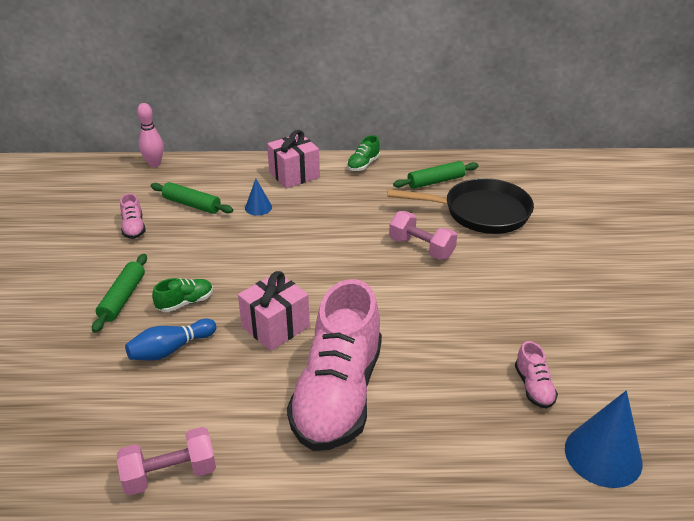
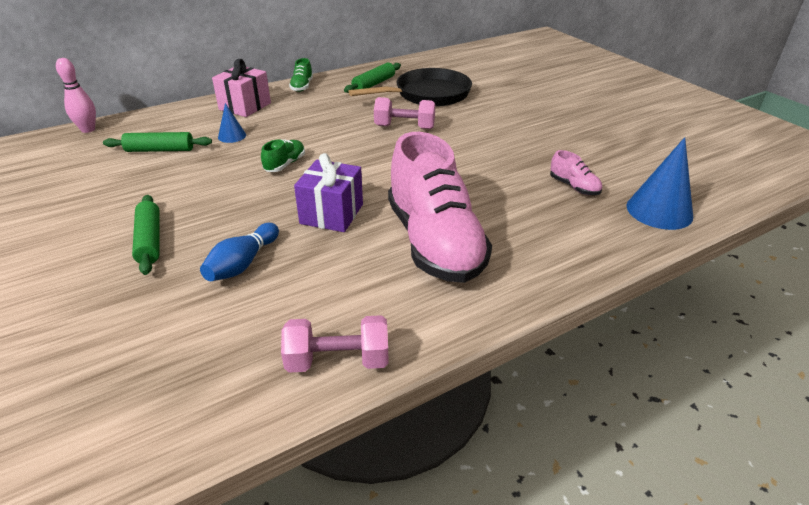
camera: 30 degrees left, 0 degrees up
(134, 228) = (110, 183): pink shoe -> none
(170, 474) = (338, 361): pink dumbbell -> pink dumbbell turned 45 degrees clockwise
(185, 302) = (224, 223): green shoe -> green shoe (285, 164)
(275, 326) = (331, 214): pink gift -> purple gift

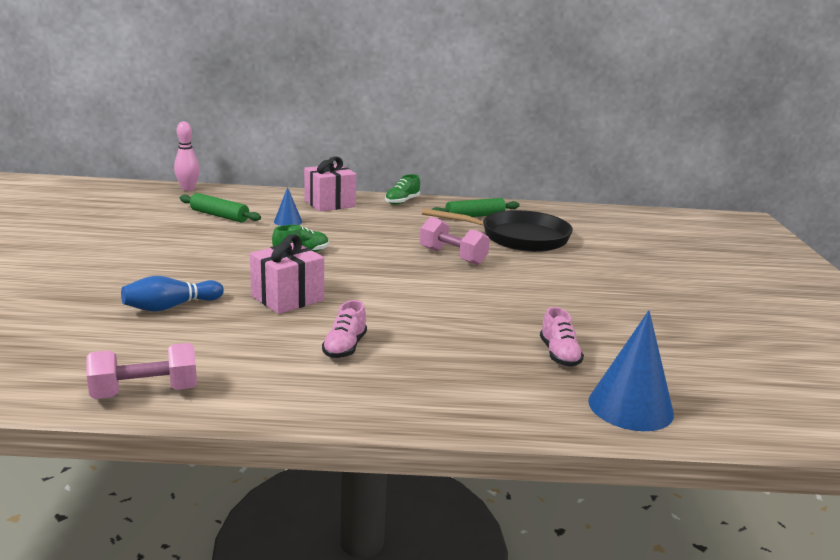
camera: 30 degrees right, 15 degrees down
(149, 240) = (129, 270): green rolling pin -> none
(331, 214) = (287, 298): purple gift -> pink gift
(338, 361) = (145, 392): pink dumbbell -> pink dumbbell turned 45 degrees counterclockwise
(434, 242) = (345, 347): pink shoe -> pink shoe, size x0.40

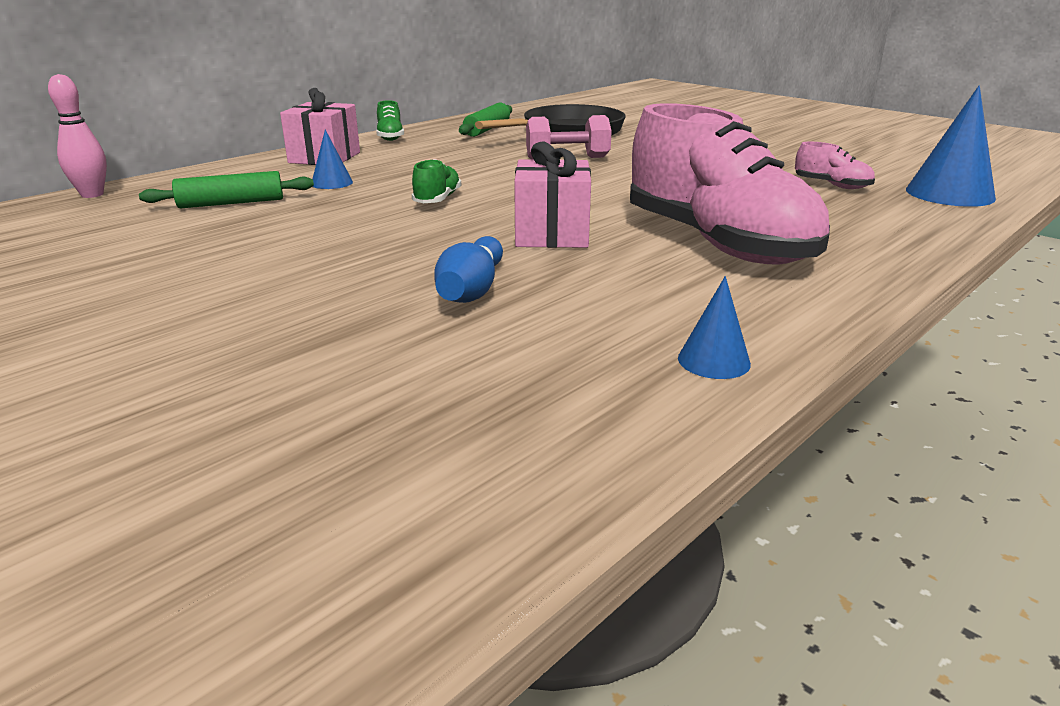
camera: 45 degrees left, 5 degrees up
(145, 392) = (714, 361): pink dumbbell -> blue cone
(345, 347) = (718, 243): pink shoe -> pink shoe, size x2.49

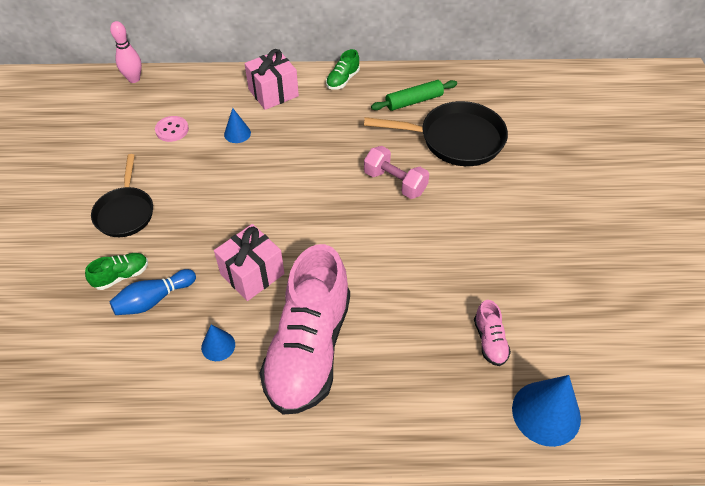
camera: 45 degrees right, 25 degrees up
(231, 203) = (172, 130): green rolling pin -> pink button
(282, 261) = (125, 212): none -> black pan
(437, 200) = (256, 192): green shoe -> green shoe (121, 276)
(714, 361) = (155, 432): blue cone -> blue cone (218, 346)

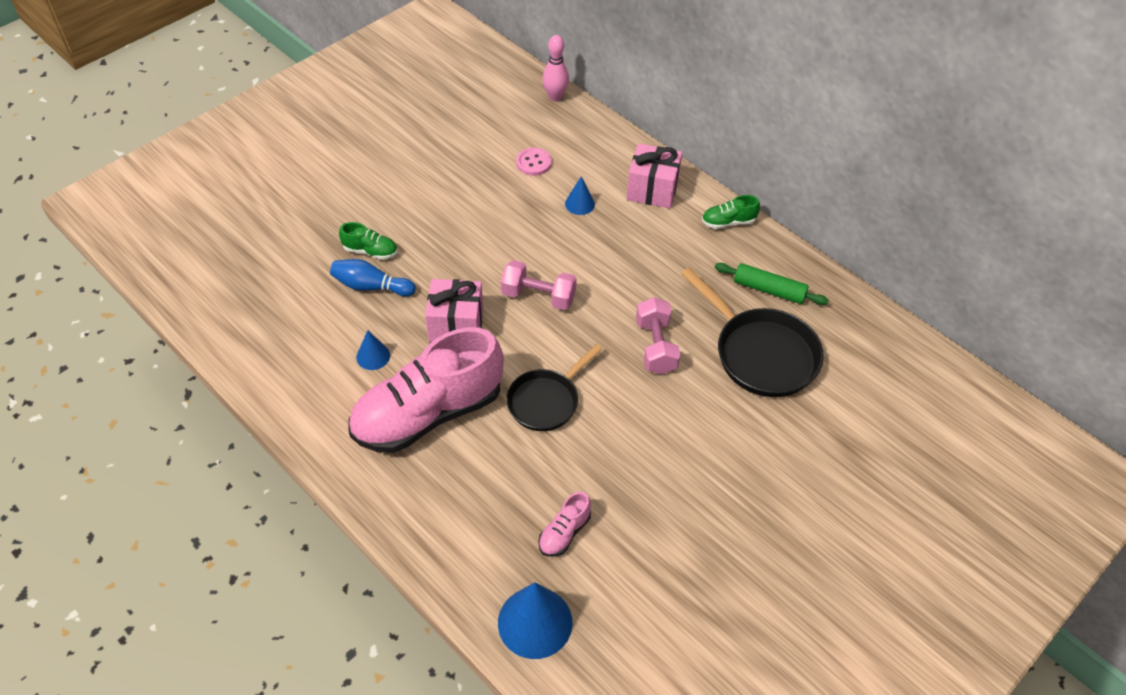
camera: 45 degrees right, 0 degrees up
(125, 212) = (426, 205): black pan -> black pan (546, 401)
(284, 210) = (538, 296): none -> pink dumbbell

